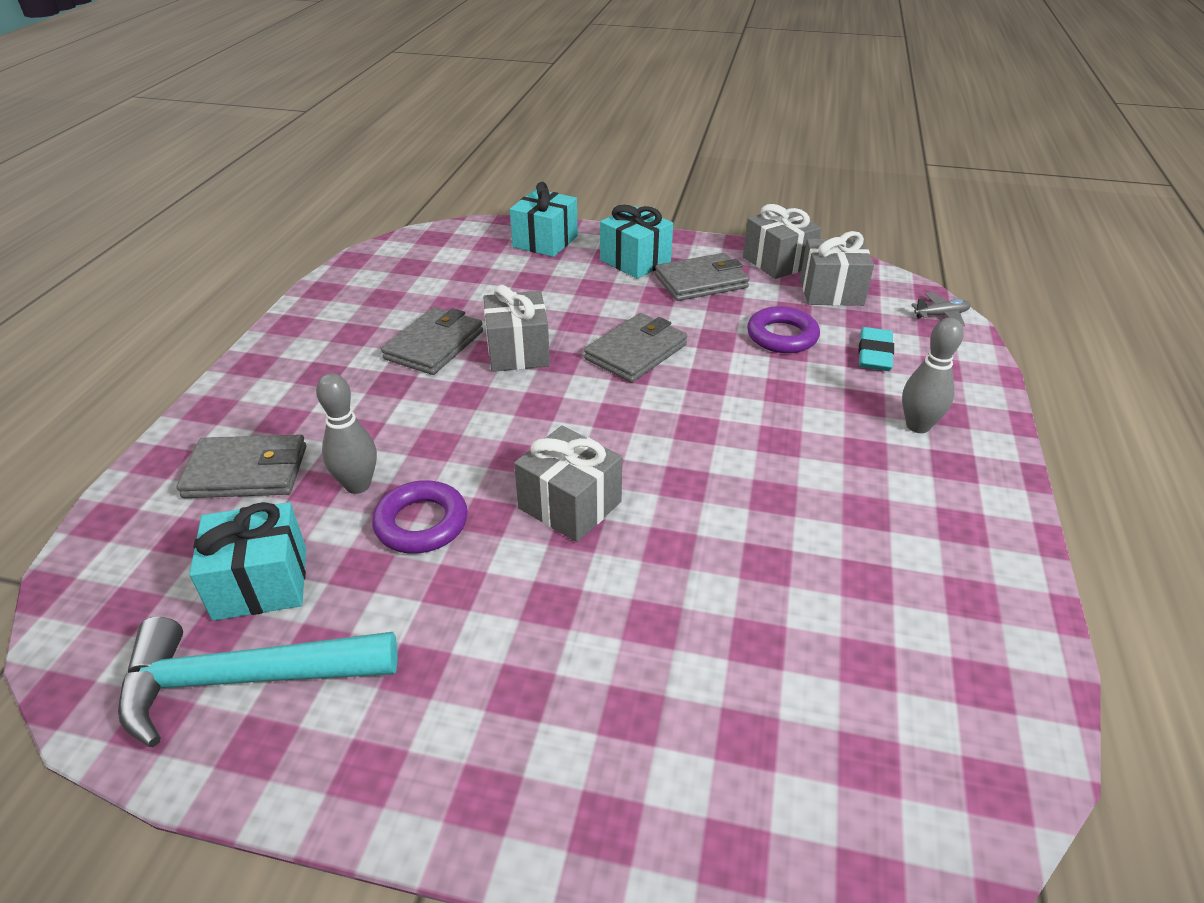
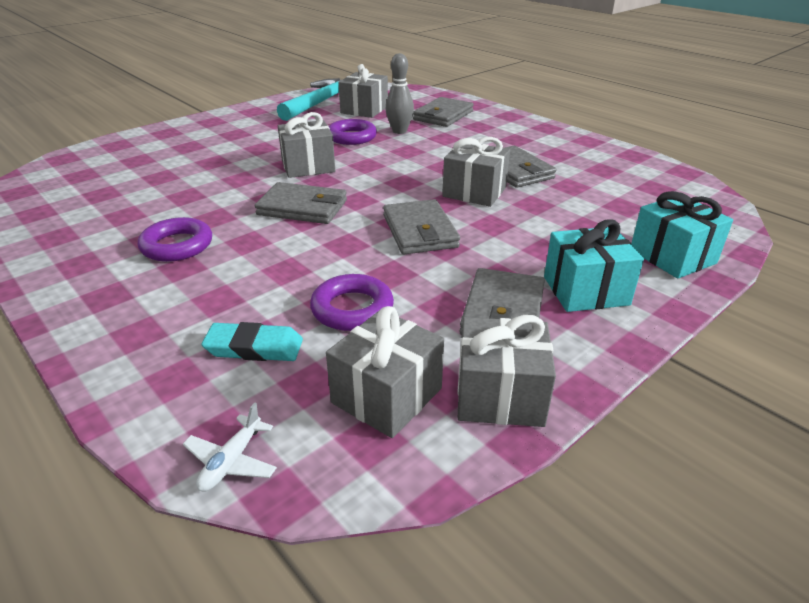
camera: 125 degrees right, 5 degrees down
(261, 583) = (364, 110): turquoise gift -> grey gift
(677, 444) = (302, 208): none -> grey wallet
(848, 481) = (177, 245): none -> purple ring
(874, 354) = (254, 347): turquoise eraser -> turquoise eraser turned 45 degrees counterclockwise
(918, 426) = (156, 306): grey bowling pin -> none
(941, 315) = (231, 461): grey plane -> white plane

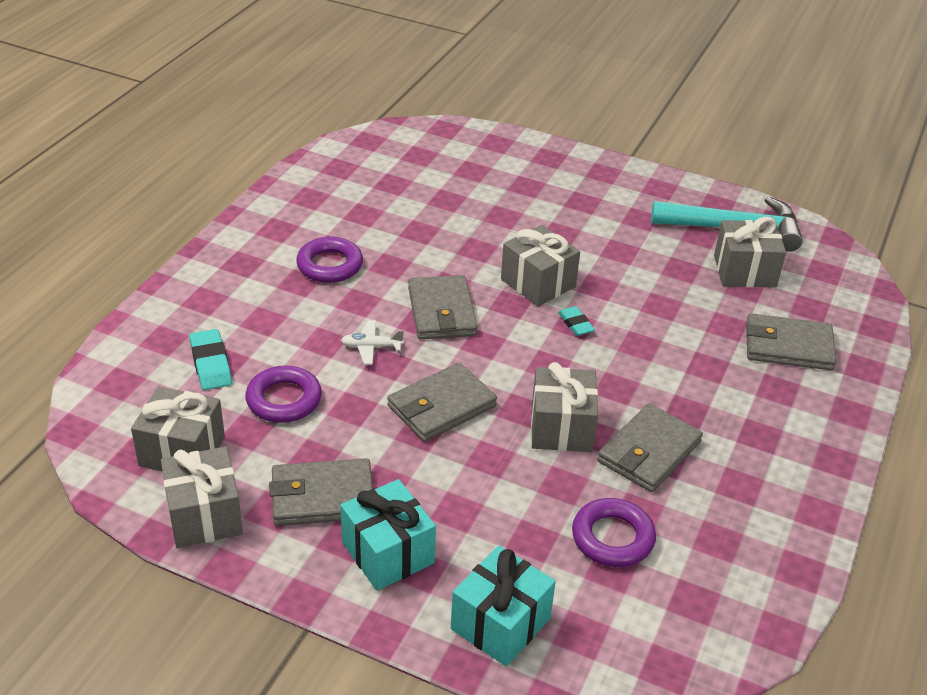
camera: 65 degrees right, 5 degrees up
(231, 461) = (96, 397): white plane -> white plane (371, 347)
(351, 137) = (644, 288): purple ring -> purple ring (612, 538)
(367, 164) = (575, 324): none -> turquoise eraser
(399, 131) = (696, 322): grey bowling pin -> none

